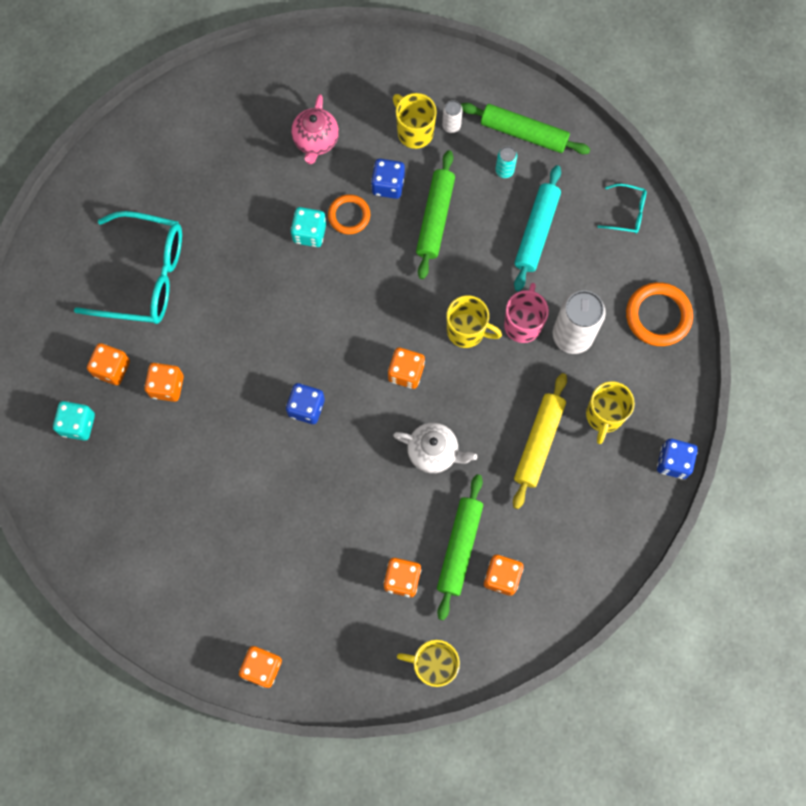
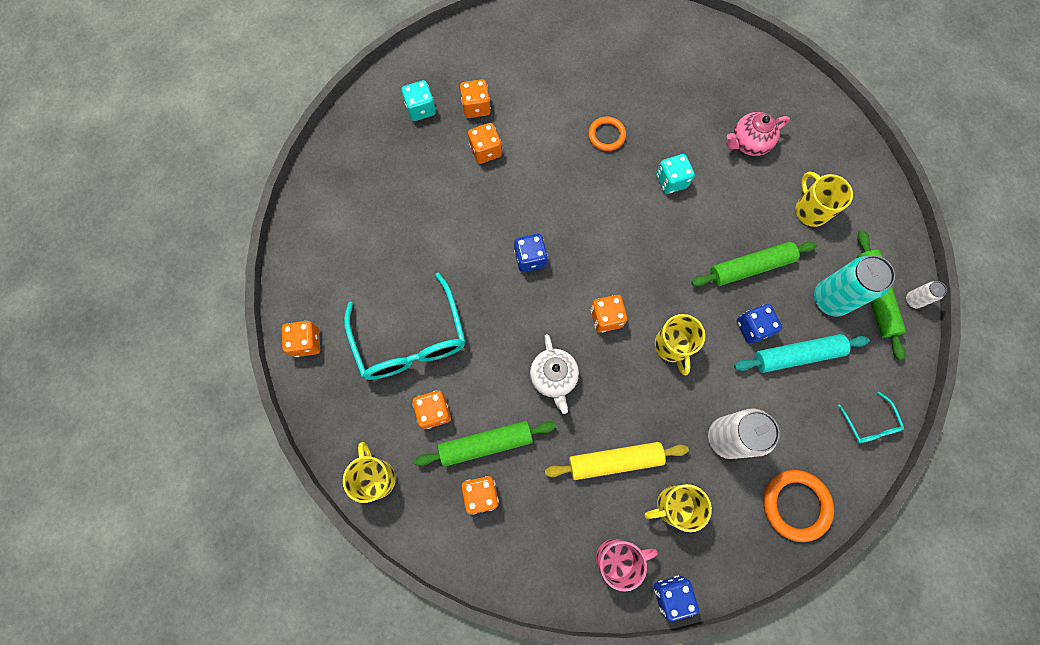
camera: 60 degrees right, 0 degrees up
(144, 276) = (559, 87): turquoise glasses -> turquoise glasses (410, 339)
(349, 215) = (705, 201): orange ring -> orange ring (606, 135)
(388, 185) = (751, 216): blue dice -> blue dice (753, 327)
(414, 132) = (810, 210): yellow mug -> yellow mug turned 45 degrees counterclockwise
(451, 126) = (837, 235): white can -> white can (913, 300)
(504, 170) = (830, 299): turquoise can -> turquoise can, size x2.12
(523, 324) = (709, 389): pink mug -> pink mug (617, 558)

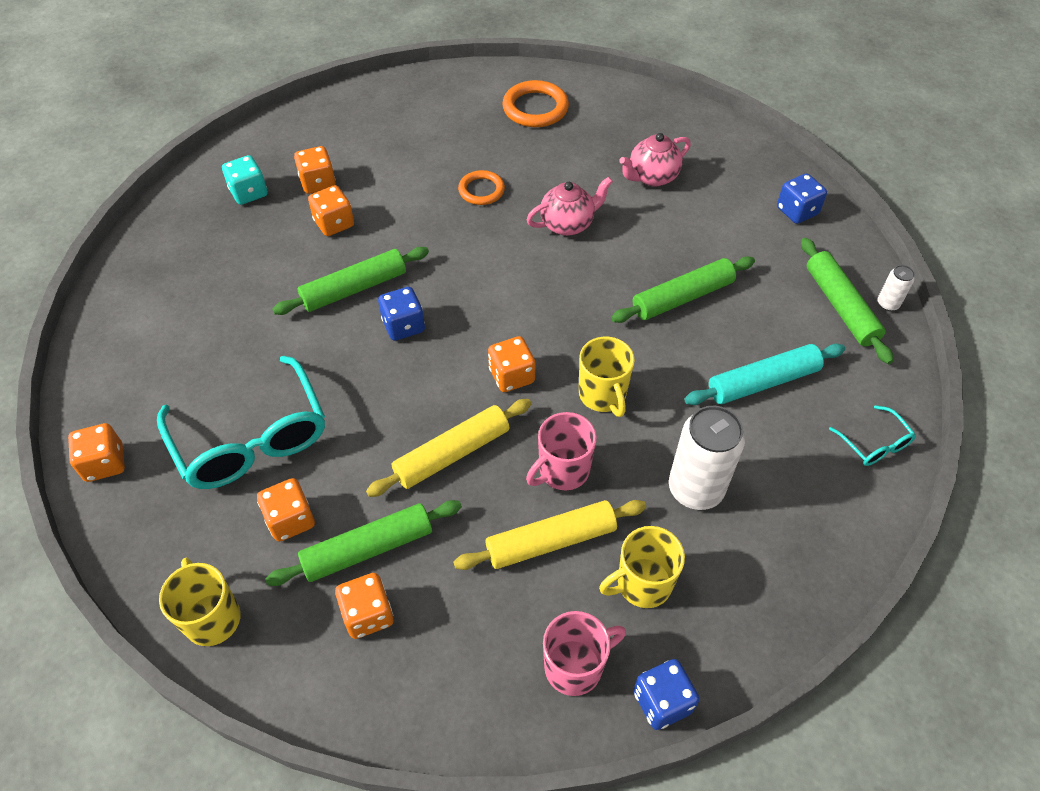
camera: 10 degrees left, 20 degrees down
(496, 217) = (354, 288): none -> green rolling pin
(553, 377) = (452, 453): white teapot -> yellow rolling pin
(632, 405) = (562, 471): none -> pink mug
(671, 181) = (568, 224): turquoise dice -> pink teapot
(753, 327) = (701, 360): blue dice -> blue dice (797, 211)
(795, 505) = (806, 555): orange ring -> orange ring (535, 108)
(810, 210) = (741, 231): yellow mug -> none
(830, 299) = (788, 316): turquoise can -> none

